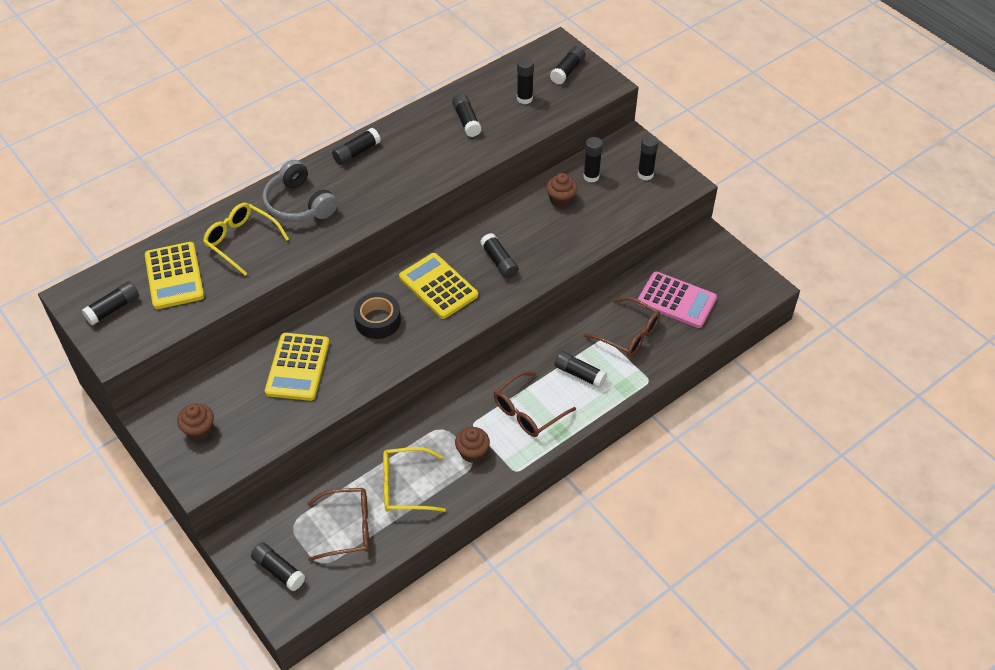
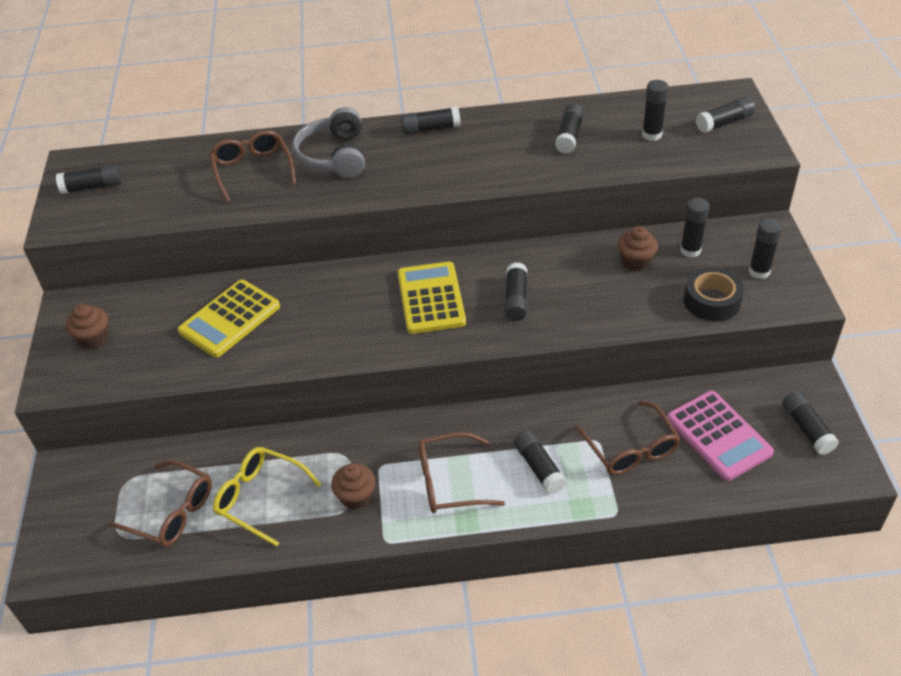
camera: 35 degrees right, 5 degrees down
(174, 276) = (168, 179): yellow calculator -> none
(241, 241) = (253, 170): yellow glasses -> brown glasses
(279, 570) = (76, 521): black glue stick -> black glue stick (807, 429)
(378, 320) = (342, 307): black tape -> black tape (711, 301)

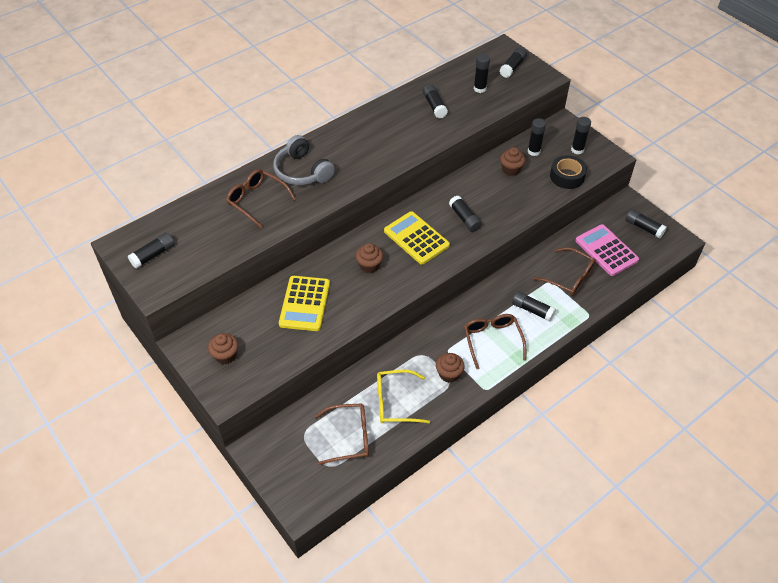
camera: 35 degrees left, 5 degrees up
(344, 307) = (369, 266): none -> brown cupcake
(431, 128) = (347, 130): black glue stick -> none
(449, 482) = (492, 340): brown glasses -> brown glasses turned 120 degrees clockwise
(719, 436) = (606, 250): pink calculator -> pink calculator turned 150 degrees counterclockwise

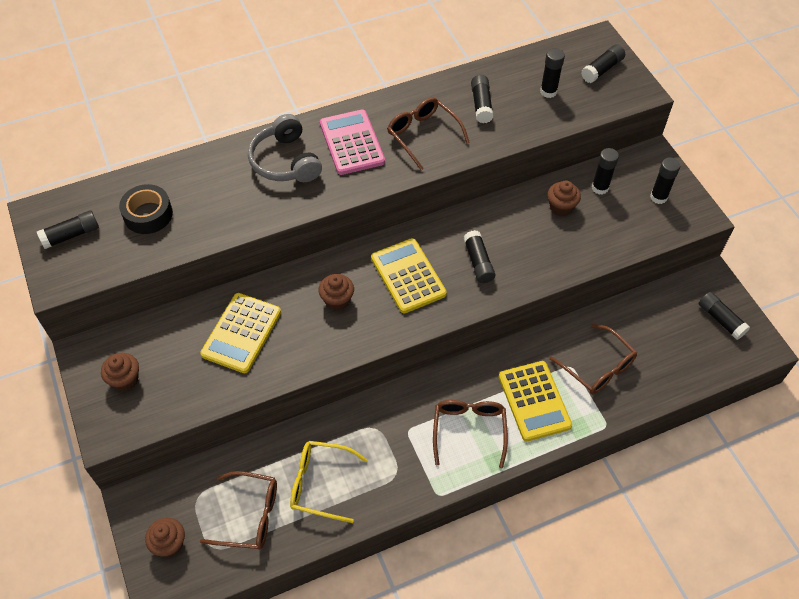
camera: 15 degrees right, 5 degrees up
(257, 200) = (217, 189): brown glasses -> brown glasses (423, 135)
(449, 374) = (399, 462): brown cupcake -> brown cupcake (169, 543)
(532, 310) = (534, 401): black glue stick -> yellow calculator
(567, 176) = (632, 232): black tape -> black tape (148, 214)
(606, 250) = (659, 340): pink calculator -> pink calculator (351, 143)

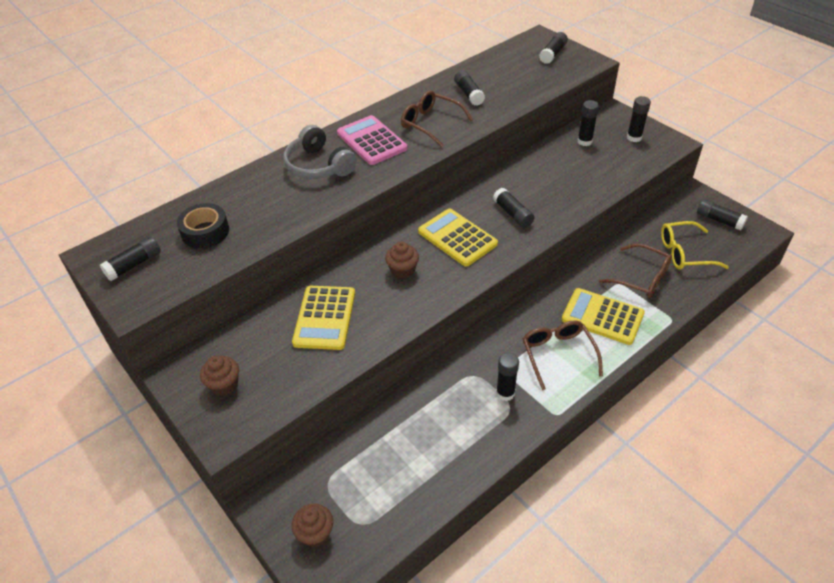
camera: 15 degrees left, 10 degrees down
(249, 515) = (386, 484): brown glasses -> none
(320, 483) = (443, 436): yellow glasses -> yellow glasses (684, 253)
(534, 401) = (602, 317): yellow calculator -> yellow calculator turned 150 degrees clockwise
(548, 91) = (518, 75): black glue stick -> black glue stick (505, 393)
(561, 207) = (560, 161): brown cupcake -> none

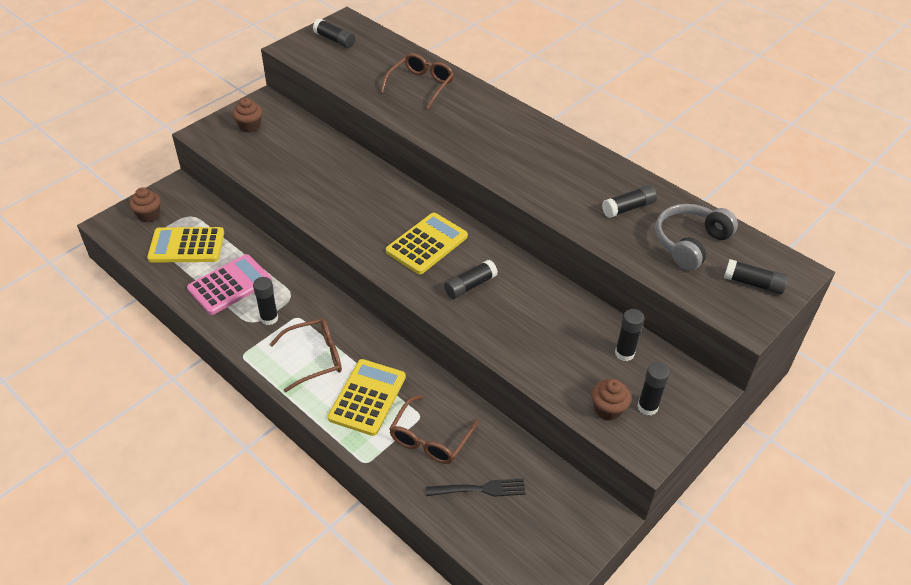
camera: 80 degrees right, 0 degrees up
(205, 232) = (374, 65): black tape -> none
(318, 166) = (472, 113): grey headphones -> grey headphones (690, 243)
(325, 318) = (317, 168): yellow calculator -> yellow calculator (186, 246)
(371, 141) = (518, 142): pink calculator -> pink calculator (229, 285)
(403, 271) = (377, 209): brown cupcake -> brown cupcake (608, 409)
(430, 123) = (560, 181): brown glasses -> brown glasses (421, 85)
(684, 253) = (480, 489): yellow glasses -> black fork
(719, 220) = (552, 539): black glue stick -> none

